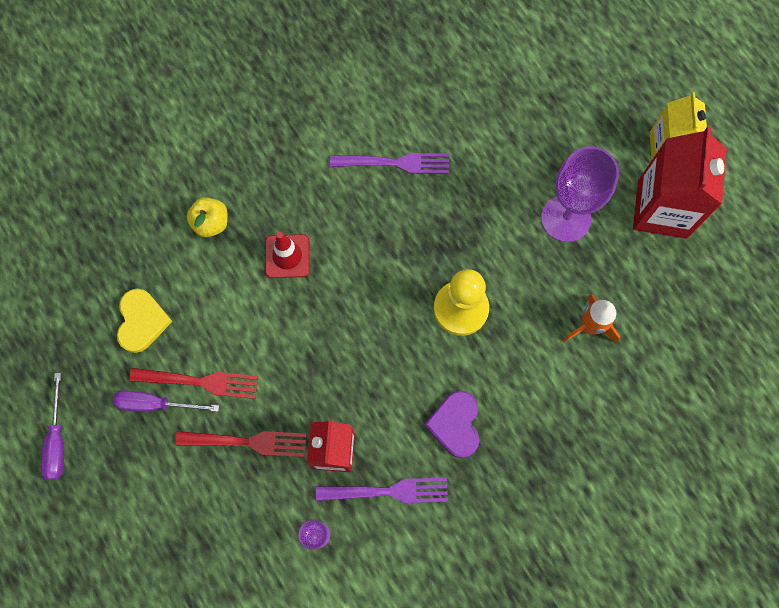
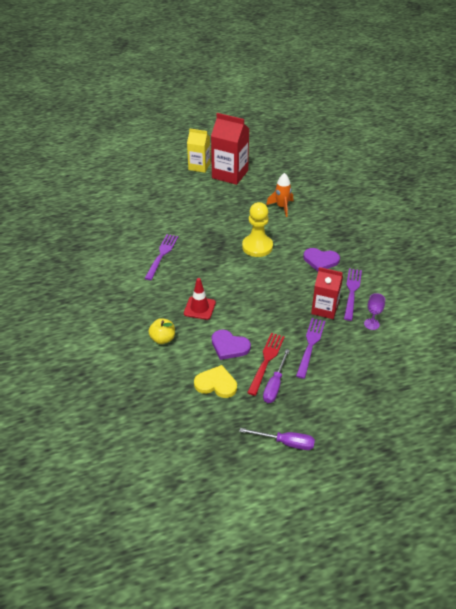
camera: 75 degrees left, 30 degrees down
(217, 321) = (229, 346): none -> purple heart
(247, 442) = (310, 345): red fork -> purple fork
(565, 218) = (222, 203): purple goblet -> none

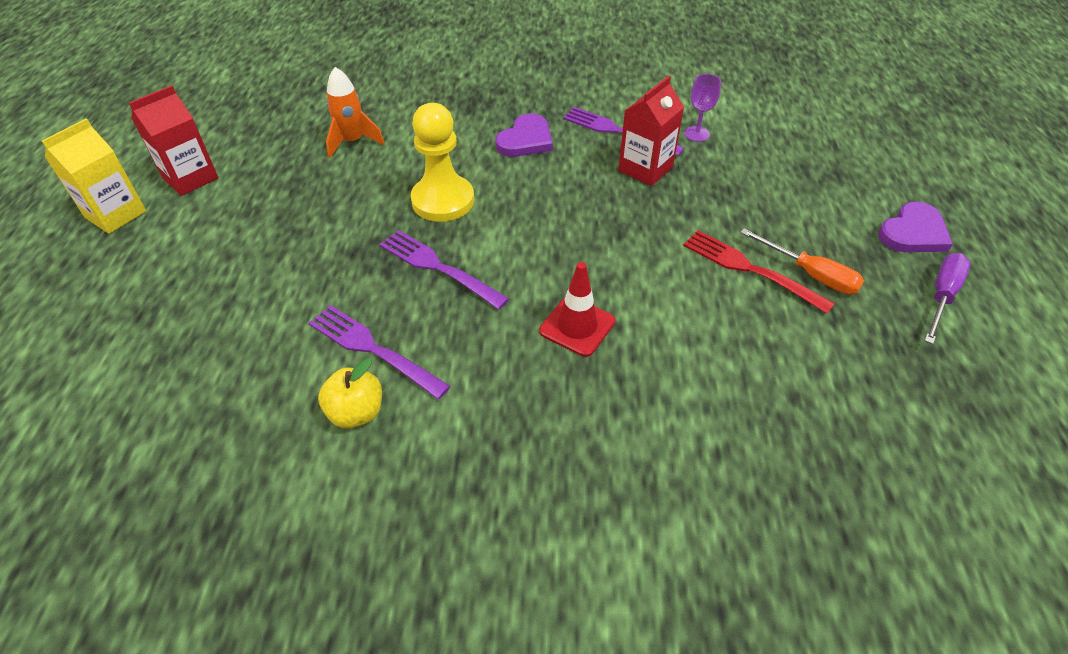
camera: 70 degrees left, 5 degrees up
(163, 339) = (648, 410): yellow apple -> yellow apple (356, 412)
(216, 384) = (795, 353): yellow heart -> none
(229, 346) = (700, 309): purple heart -> purple heart (913, 233)
(230, 174) = (190, 178): red carton -> red carton, size x0.65
(275, 385) = (810, 274): purple screwdriver -> orange screwdriver
(310, 345) = (724, 207): purple fork -> purple fork (438, 267)

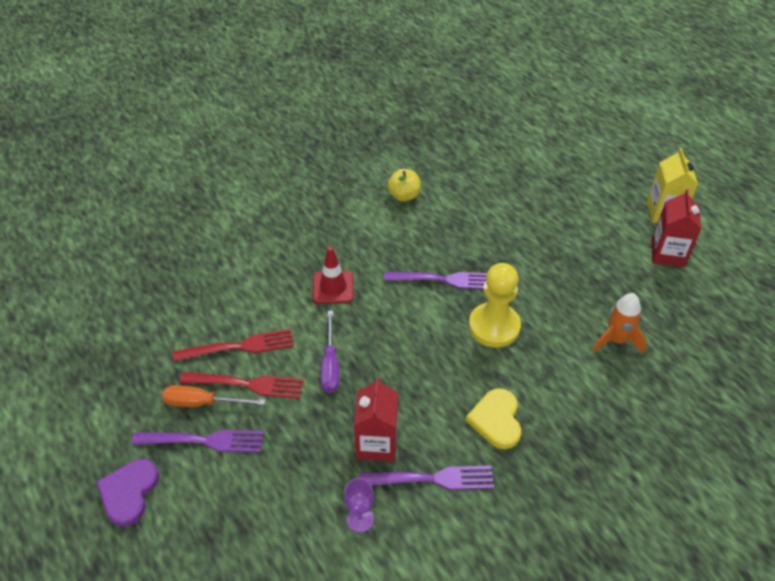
camera: 145 degrees right, 0 degrees up
(373, 349) = (428, 222): purple fork -> purple fork (204, 441)
(526, 140) = (496, 420): purple heart -> yellow heart
(741, 313) = (239, 346): none -> red fork
(941, 296) = (102, 433): purple screwdriver -> purple screwdriver (330, 365)

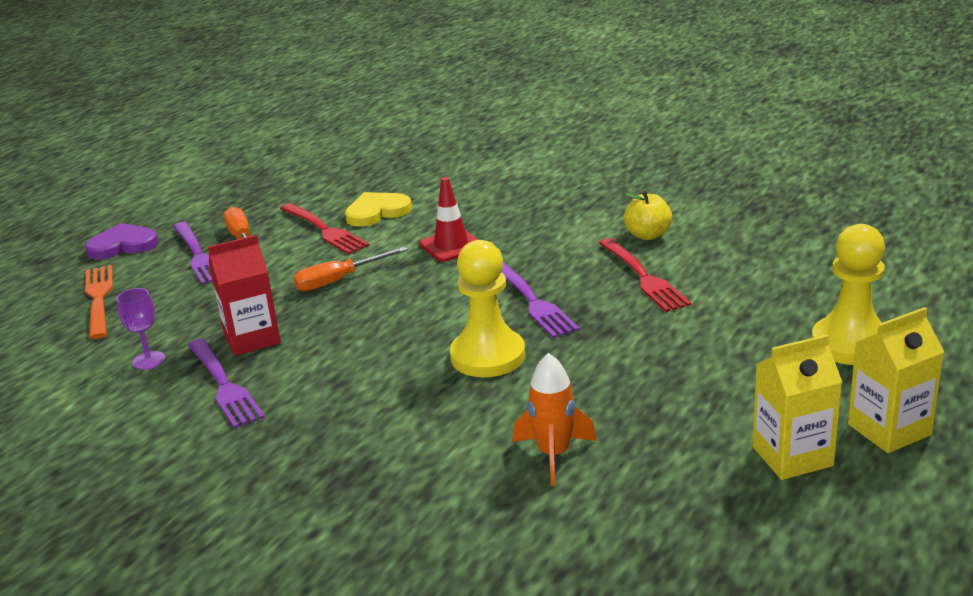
camera: 65 degrees right, 20 degrees down
(221, 533) = (99, 299): none -> orange fork
(247, 384) = (280, 250): red fork -> red fork (643, 277)
(330, 365) = (339, 280): purple screwdriver -> orange screwdriver
(496, 420) = (337, 401): yellow heart -> yellow heart (377, 212)
(583, 184) = (850, 344): none -> yellow pawn
(667, 254) = (792, 456): red carton -> yellow carton

